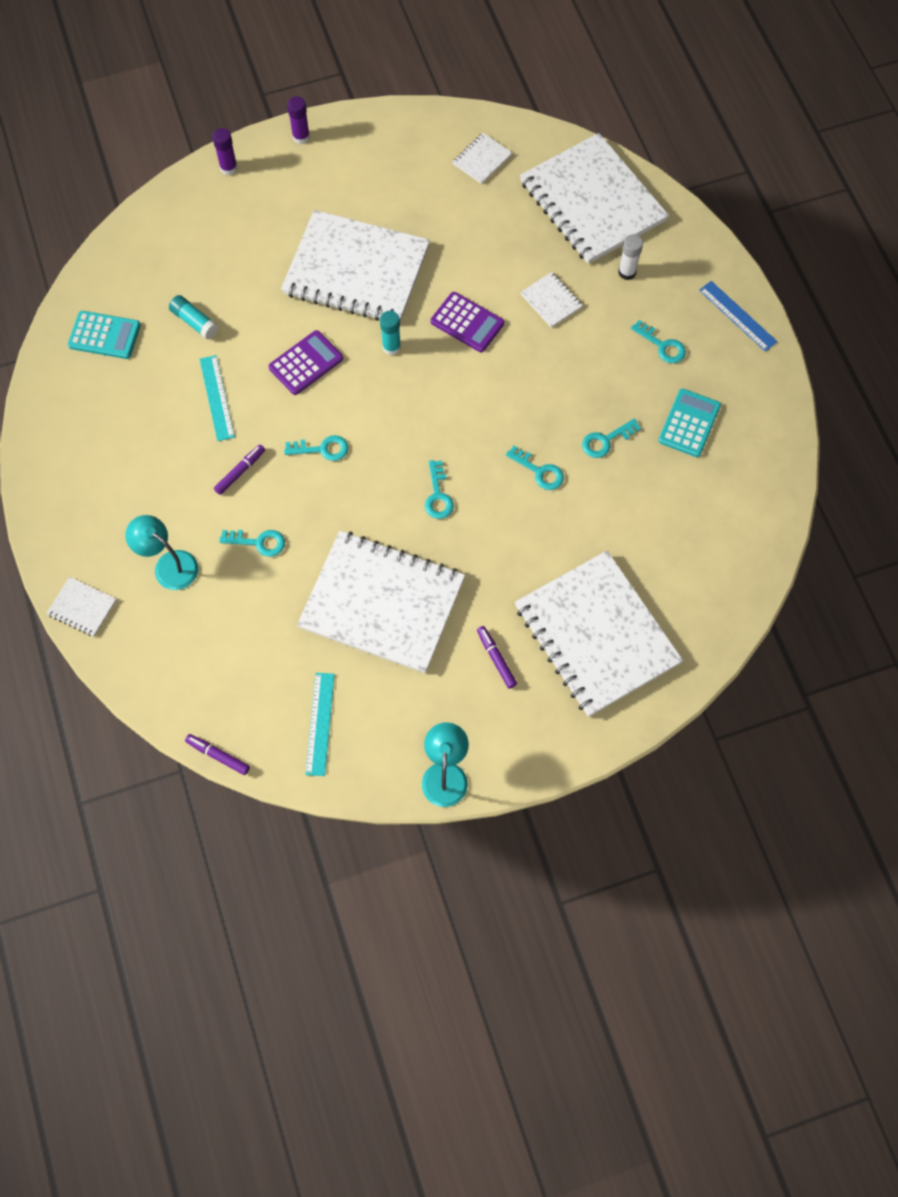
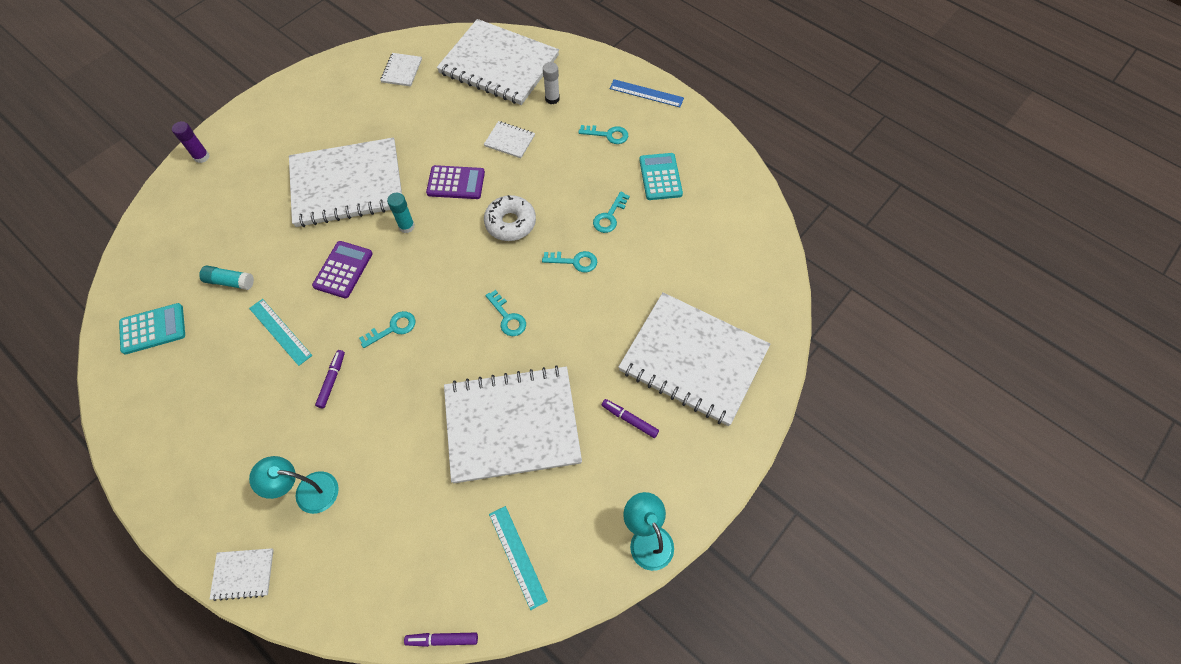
camera: 30 degrees left, 5 degrees down
(258, 542) = (379, 430): turquoise key -> none
(301, 137) = (251, 112): purple glue stick -> none
(498, 396) = (510, 223): none -> white donut

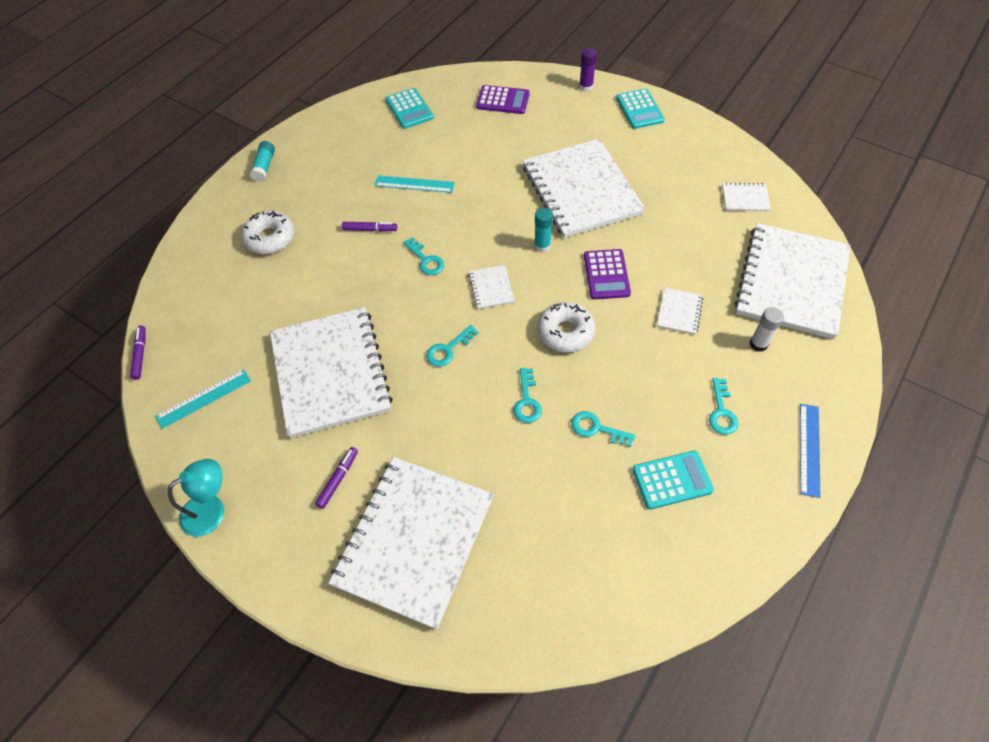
camera: 85 degrees right, 5 degrees down
(230, 282) = (459, 140): turquoise glue stick -> turquoise glue stick (264, 166)
(243, 574) = (207, 217): white notebook -> white notebook (491, 288)
(257, 120) = (639, 109): none -> turquoise calculator
(280, 331) = (414, 184): turquoise ruler -> turquoise ruler turned 60 degrees clockwise
(307, 491) = (270, 238): turquoise lamp -> white donut
(343, 270) = (483, 210): purple calculator -> purple calculator (503, 100)

